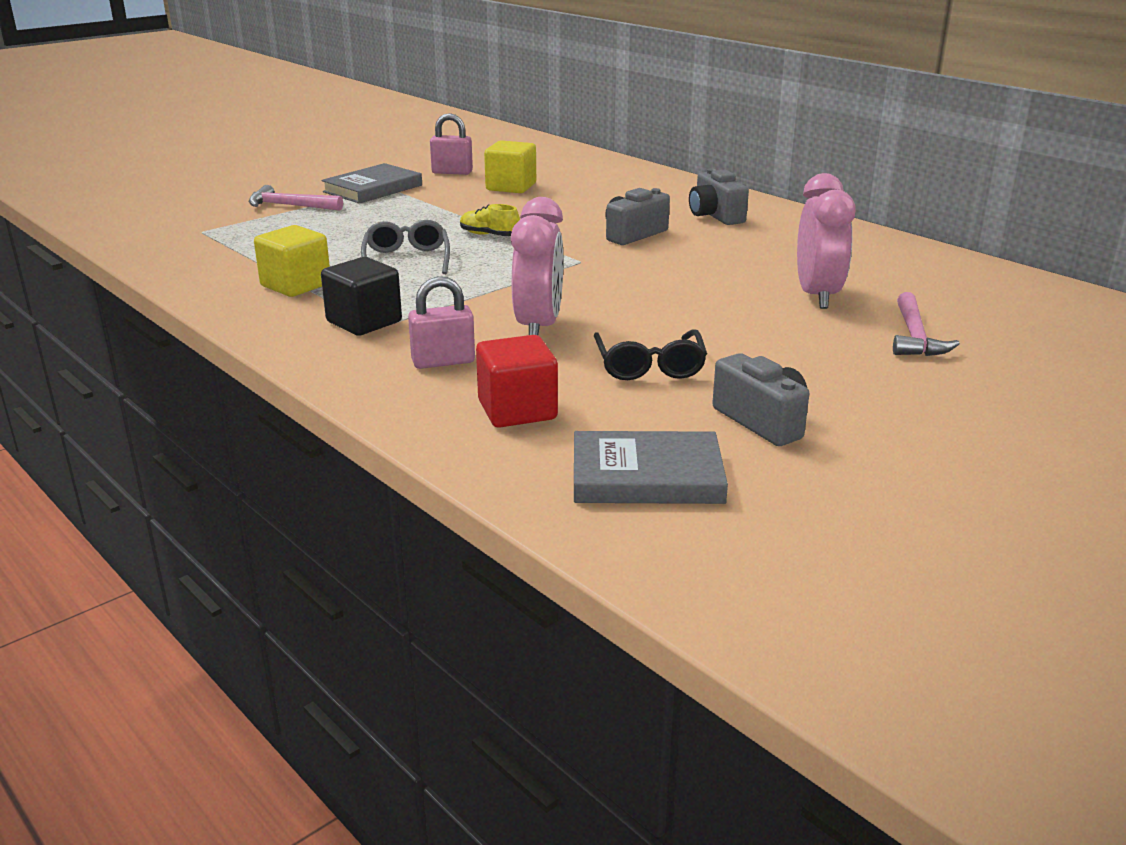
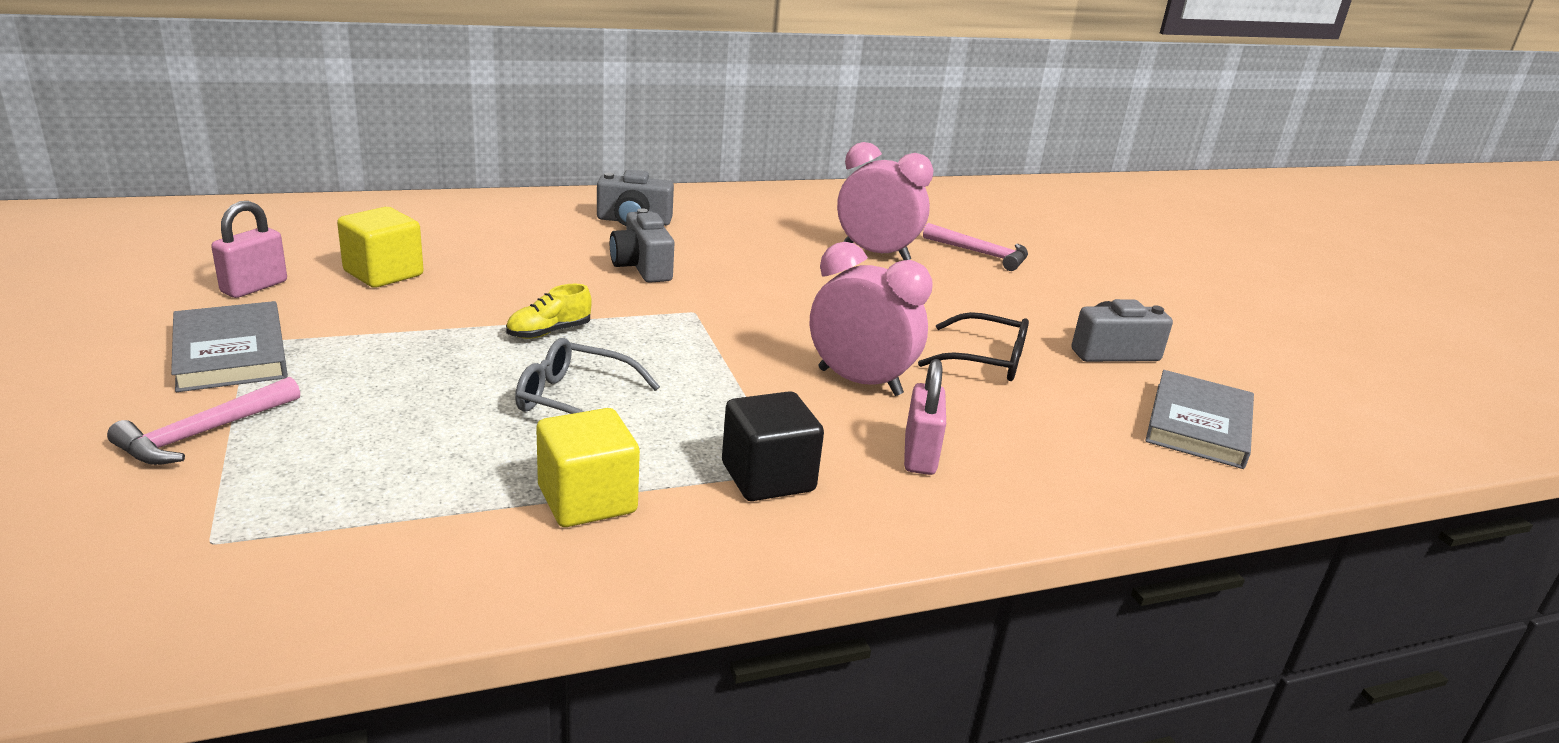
camera: 70 degrees left, 0 degrees up
(517, 410) = (1056, 446): red cube -> none

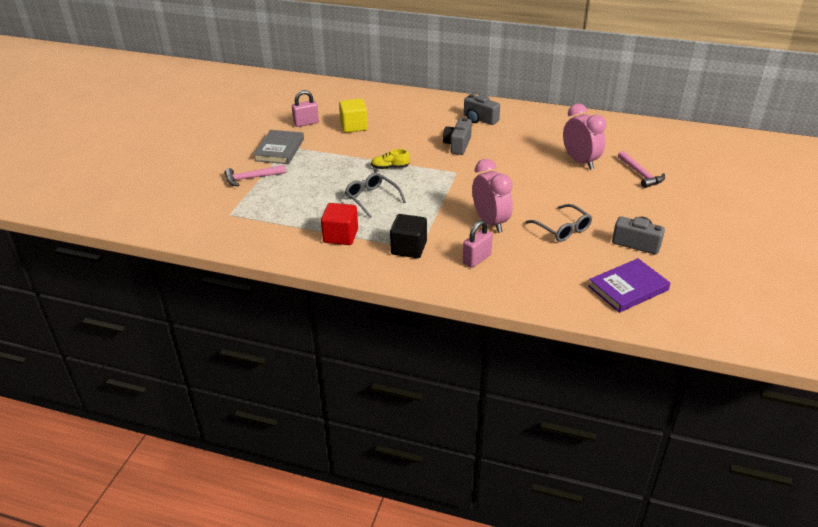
camera: 40 degrees right, 10 degrees up
(587, 500) = (340, 236): yellow cube -> red cube
(984, 360) = (562, 229): black glasses -> grey glasses
(1198, 425) = (628, 288): grey book -> purple book

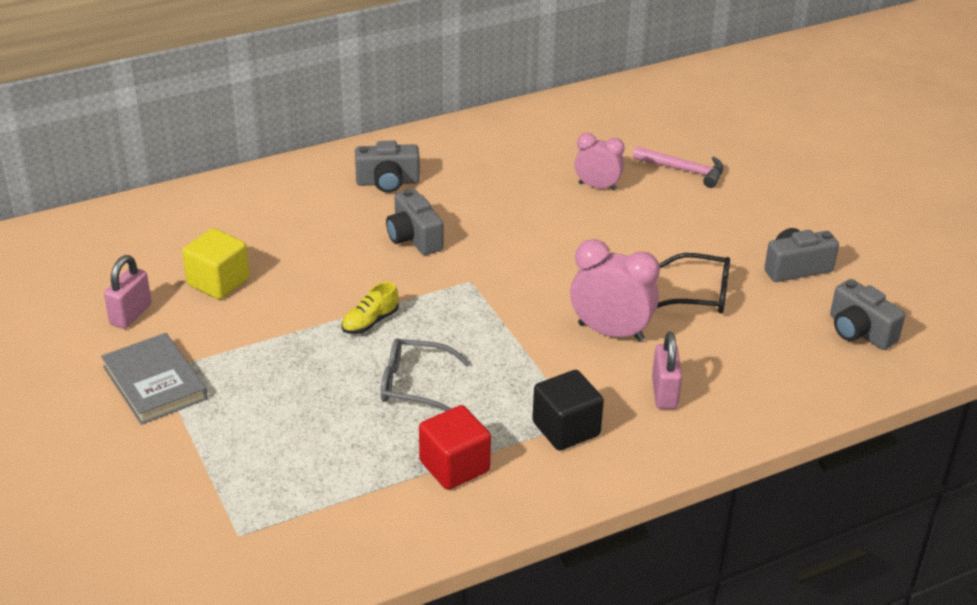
camera: 45 degrees left, 0 degrees up
(252, 178) = (182, 455): pink hammer -> none
(562, 229) = (699, 294): grey glasses -> black glasses
(580, 162) = (597, 186): pink clock -> pink clock, size x0.64
(628, 288) = (859, 331): purple book -> grey camera

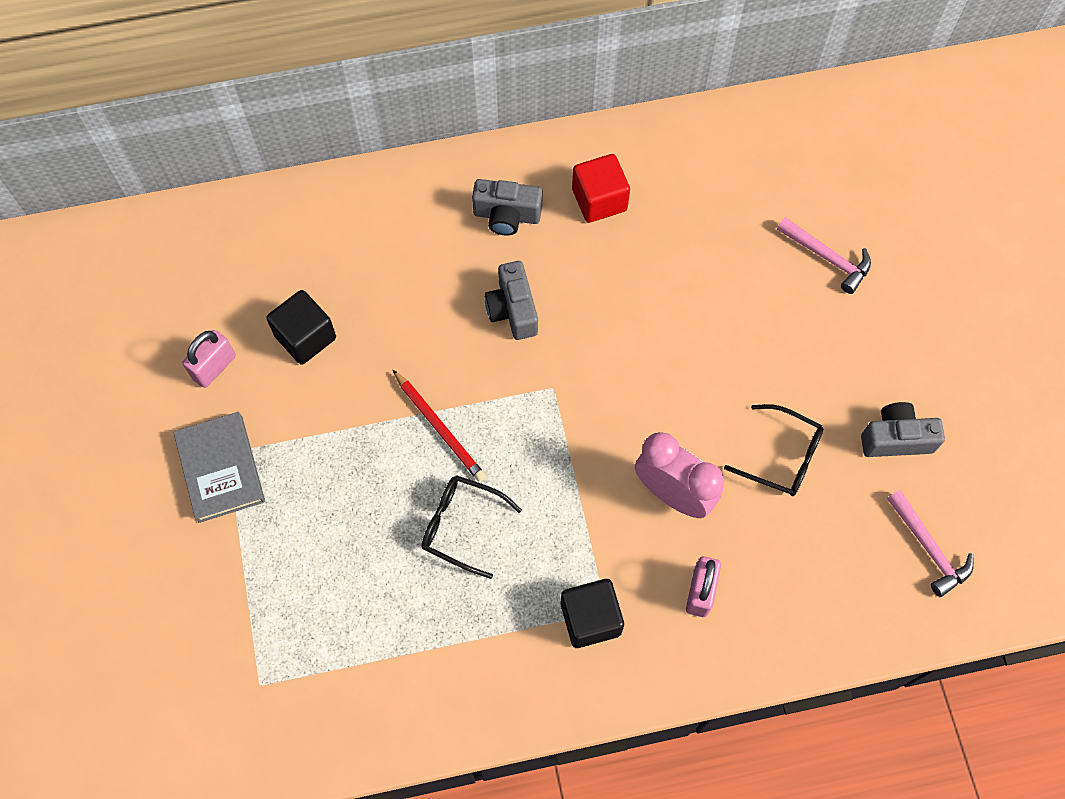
camera: 15 degrees right, 30 degrees up
(218, 282) = (305, 337): yellow cube -> black cube
(370, 322) = (440, 427): yellow shoe -> red pencil
(415, 385) = (462, 526): grey glasses -> black glasses
(454, 466) = (472, 644): red cube -> red cube (599, 200)
(597, 186) = (725, 266): pink clock -> none
(859, 331) = (928, 548): grey camera -> pink hammer

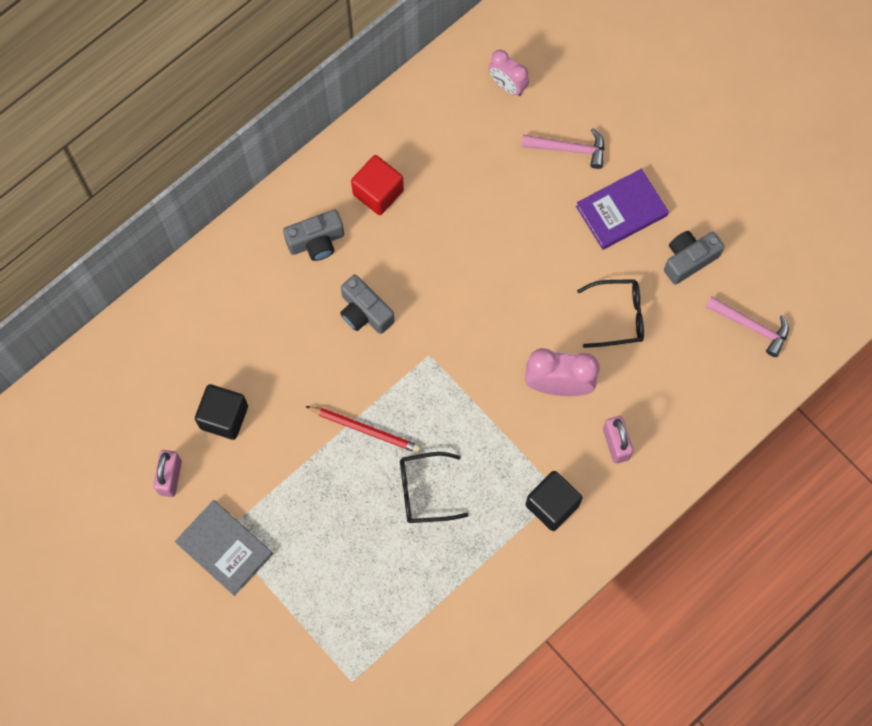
camera: 30 degrees left, 5 degrees up
(798, 163) = (507, 85): none -> pink clock
(849, 349) = (621, 211): none -> purple book

